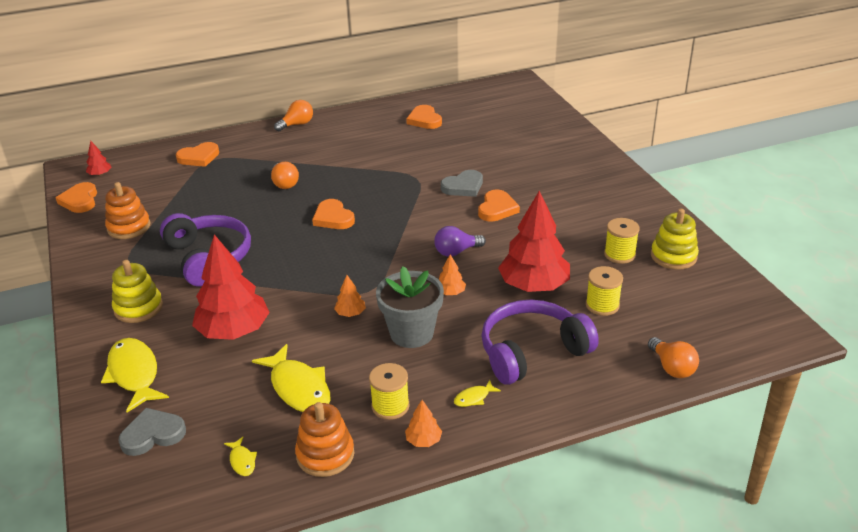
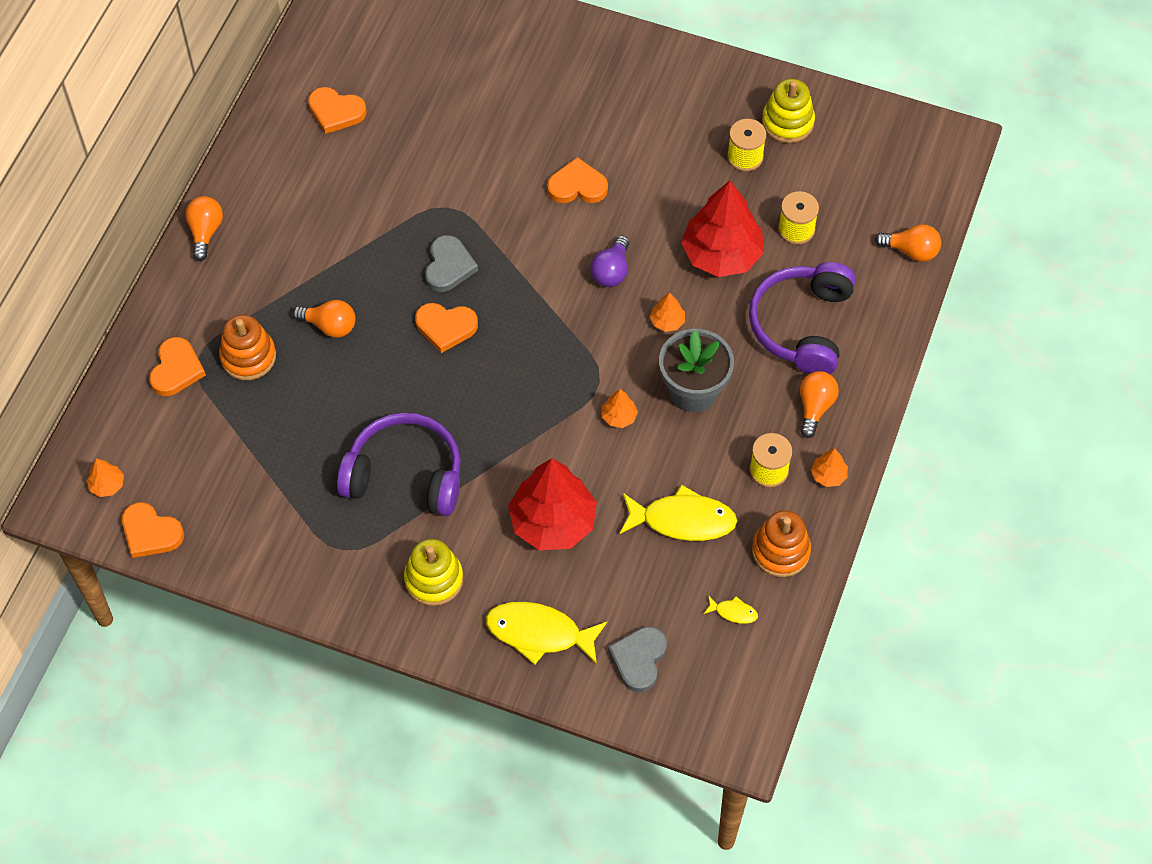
camera: 50 degrees left, 25 degrees up
(100, 174) = (107, 485): red tree -> orange tree
(129, 227) = (265, 514): orange stacking toy -> orange stacking toy (248, 357)
(463, 186) = (509, 181): grey heart -> grey heart (449, 266)
(474, 398) = (815, 407): yellow fish -> orange light bulb
(497, 209) = (577, 186): orange heart -> orange heart turned 60 degrees counterclockwise

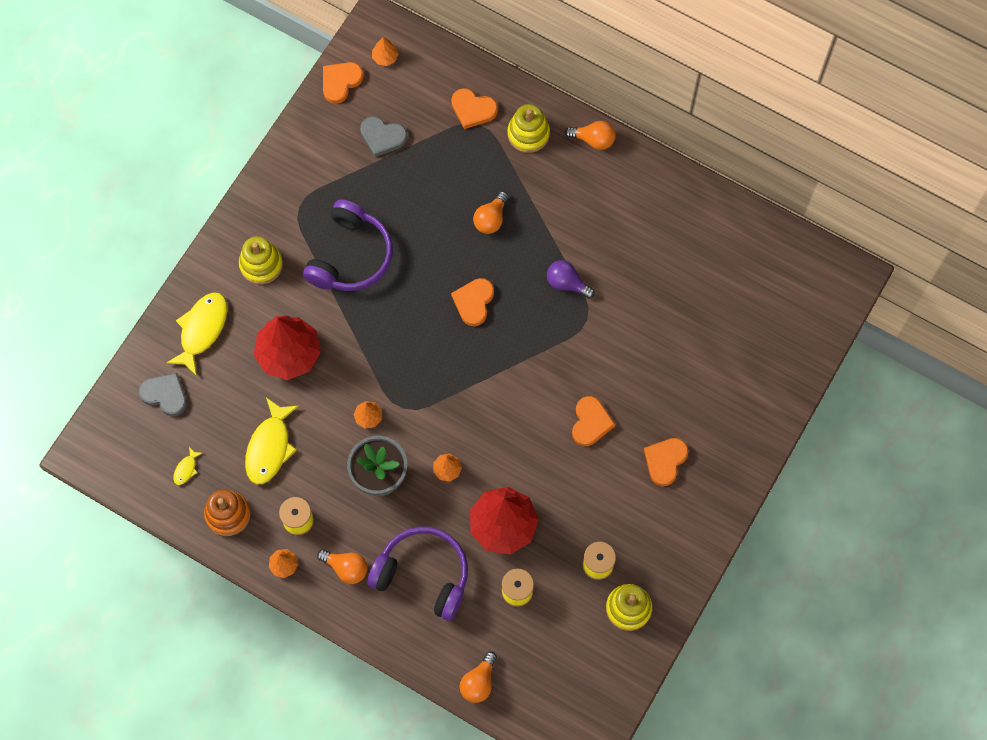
camera: 100 degrees right, 10 degrees up
(205, 303) = (528, 134): none -> yellow stacking toy
(248, 357) = (474, 159): orange stacking toy -> none
(336, 112) = (695, 246): orange heart -> orange heart (665, 461)
(449, 266) = (530, 312): grey heart -> grey heart (382, 137)
(611, 271) = (503, 435): purple light bulb -> purple light bulb (567, 283)

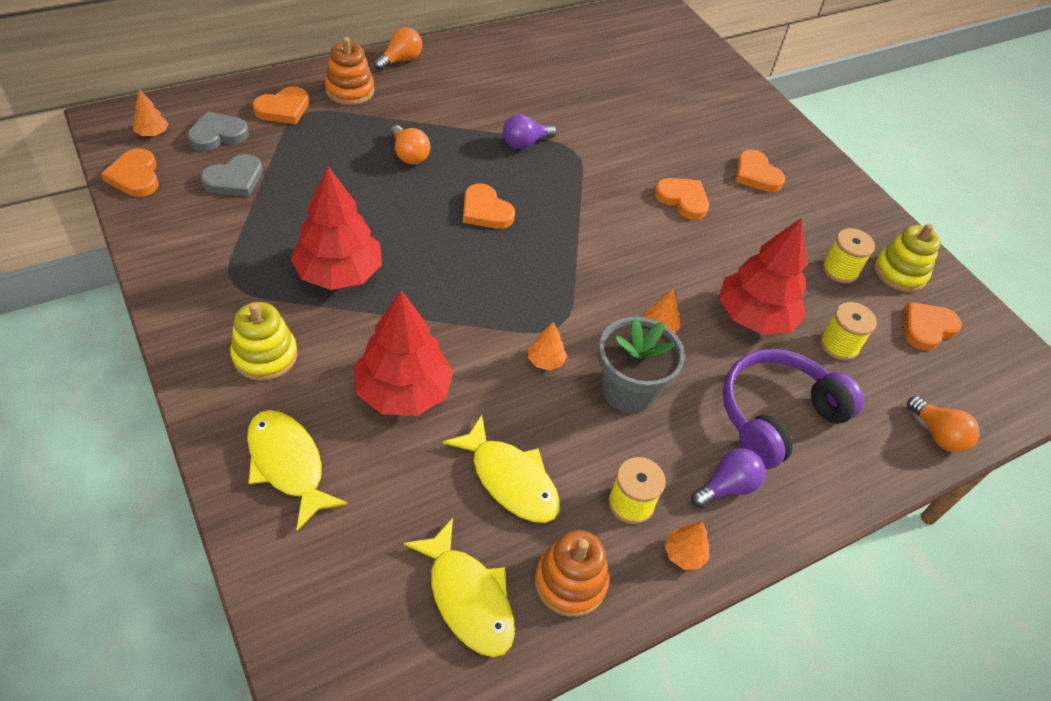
camera: 65 degrees left, 20 degrees down
(165, 395) = (339, 561): grey heart -> grey heart (217, 135)
(186, 469) = (468, 598): yellow fish -> yellow fish, size x2.22
(346, 568) = (727, 487): orange light bulb -> purple light bulb
(350, 256) = (339, 273): purple headphones -> red tree
(528, 134) = (350, 90): yellow stacking toy -> orange stacking toy
(580, 646) = (927, 328): none -> orange heart

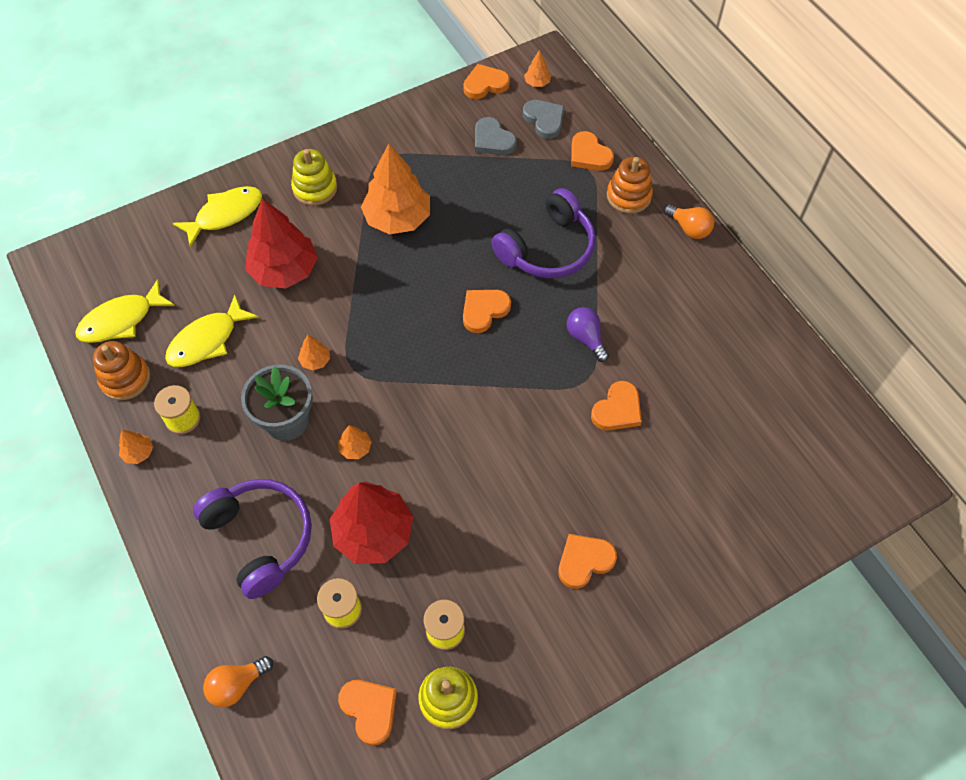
camera: 95 degrees right, 10 degrees up
(339, 273) = (397, 218): red tree -> orange tree
(409, 155) = (547, 249): orange light bulb -> purple headphones
(682, 200) = (528, 480): orange heart -> orange heart (617, 409)
(727, 487) = (192, 488): purple light bulb -> none

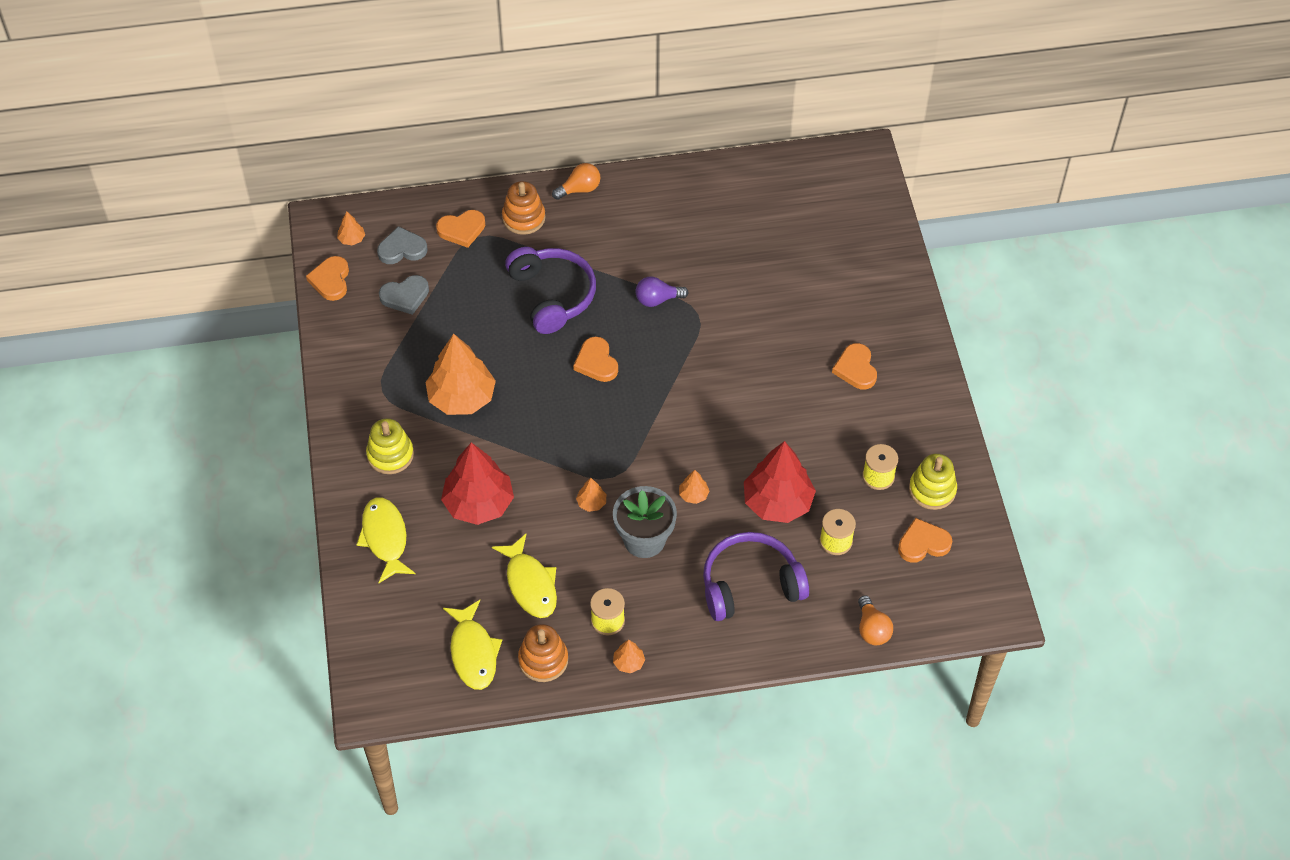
camera: 70 degrees left, 5 degrees down
(617, 409) = (734, 302): orange heart -> none

